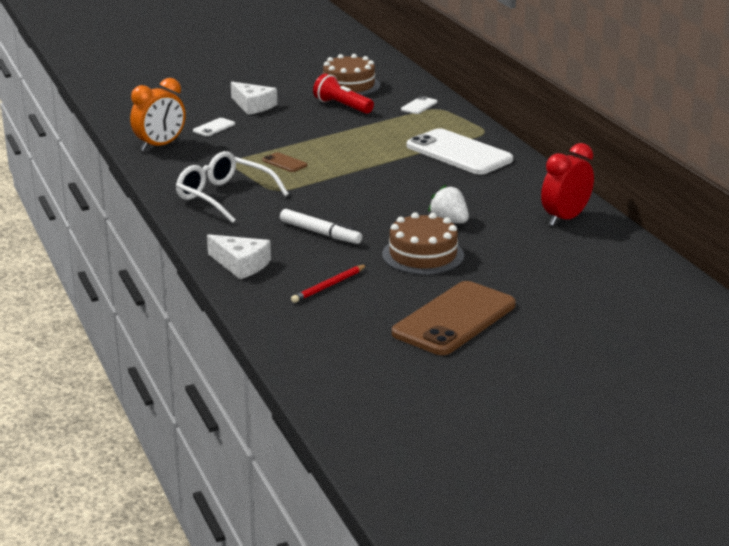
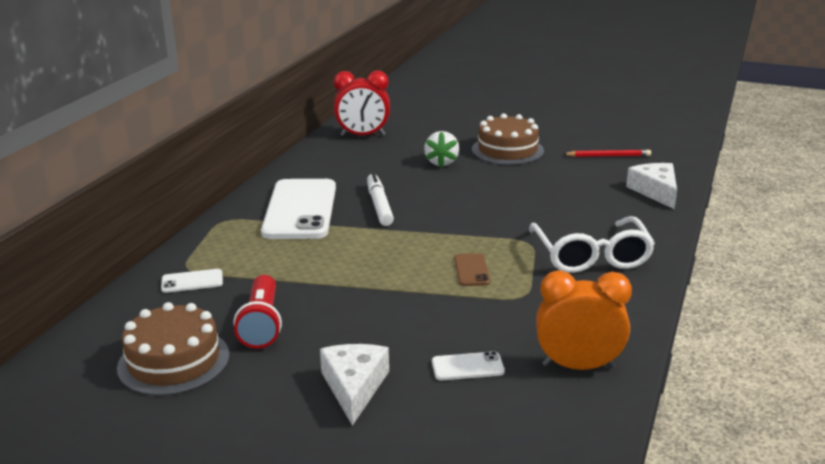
camera: 135 degrees left, 0 degrees up
(320, 233) = (554, 190): white marker -> white marker (379, 205)
(454, 319) = (558, 116): brown phone -> none

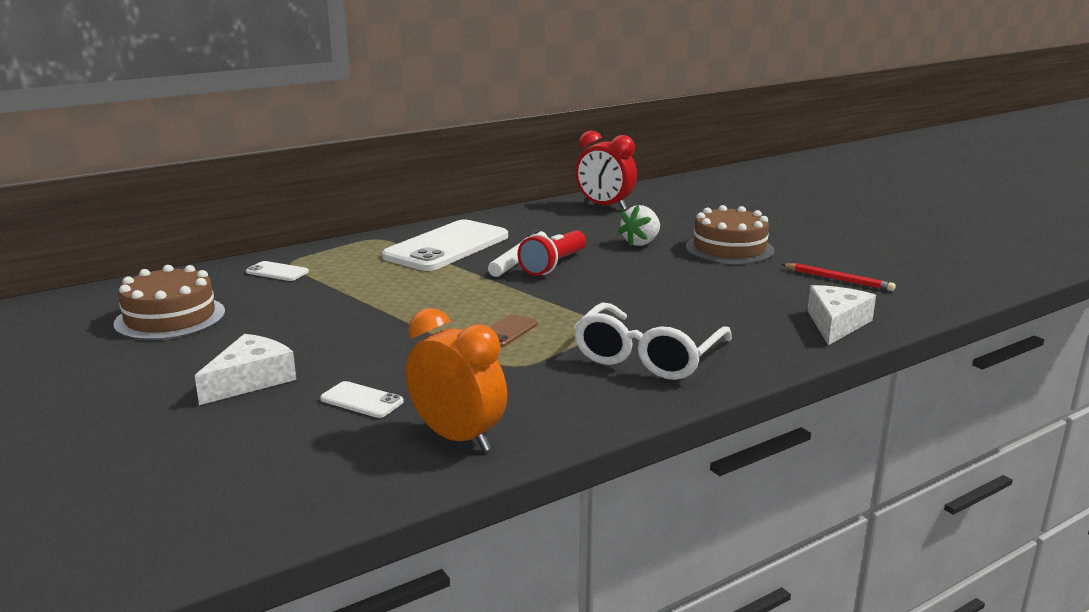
camera: 35 degrees right, 5 degrees down
(261, 324) = (269, 315): red flashlight -> red flashlight (553, 265)

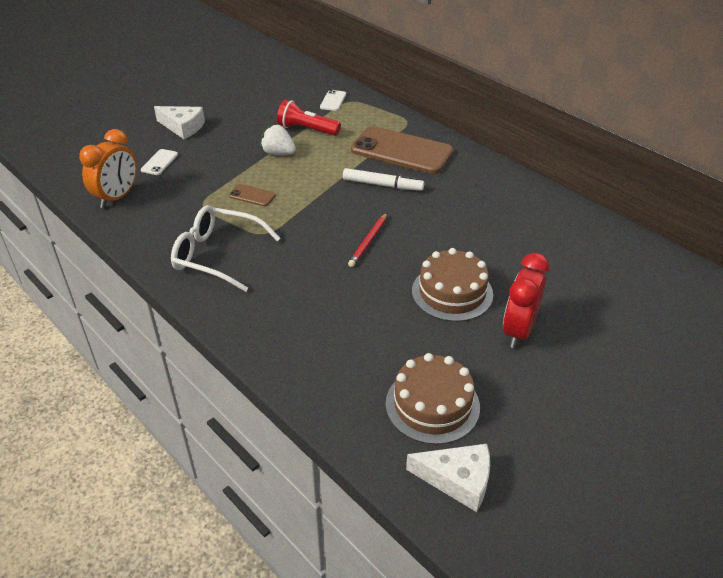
camera: 80 degrees right, 20 degrees up
(170, 318) = (257, 87): brown cake -> brown cake (432, 405)
(447, 247) = (401, 151): white phone -> brown phone
(553, 265) = (378, 201): red flashlight -> red flashlight (307, 129)
(605, 206) = (542, 214): red clock -> red clock (518, 331)
(641, 243) = (447, 240): white strawberry -> white strawberry (278, 153)
(836, 324) = (286, 351): white cheese -> white cheese (458, 480)
(838, 279) = (390, 361): red pencil -> red pencil (368, 241)

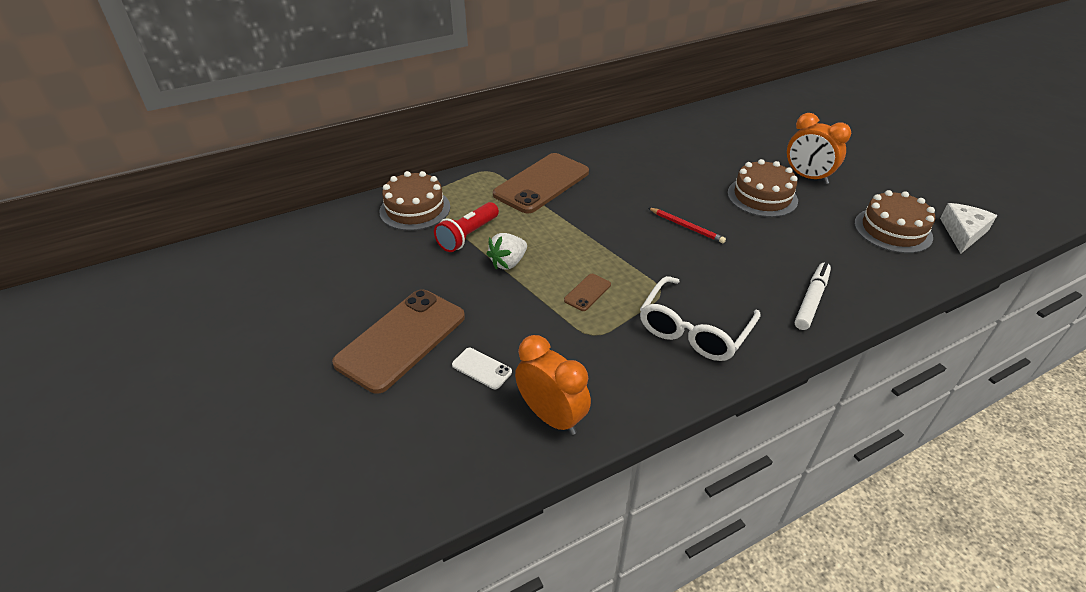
camera: 75 degrees left, 0 degrees up
(183, 127) = (401, 339): white cheese -> brown phone
(333, 101) = (415, 209): white phone -> brown cake
(382, 185) = (597, 204): white marker -> white marker (811, 300)
(518, 331) = (807, 177): red clock -> orange clock

